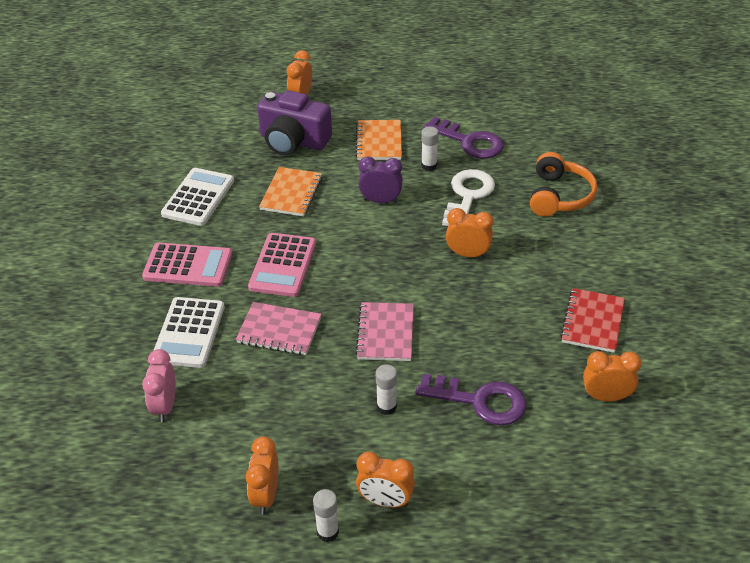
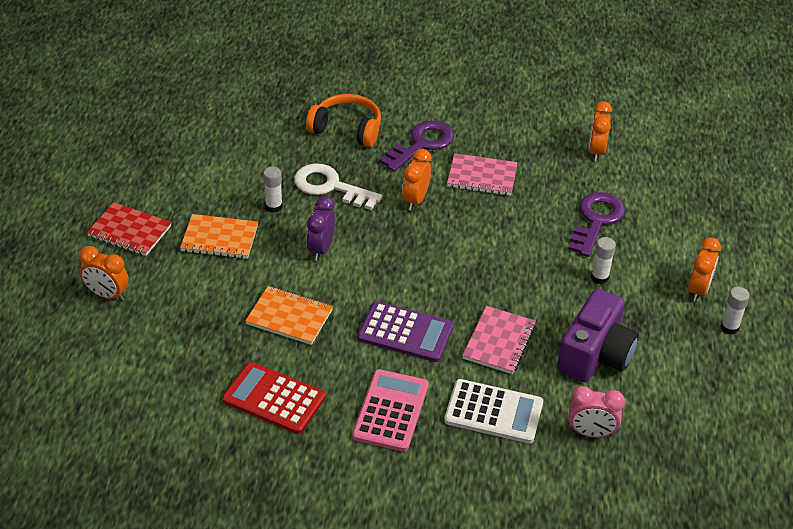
camera: 85 degrees left, 0 degrees up
(198, 197) = (274, 398): white calculator -> red calculator
(266, 496) = (694, 364): orange clock -> none
(282, 265) = (405, 332): pink calculator -> purple calculator
(293, 141) = (193, 308): purple camera -> purple camera (595, 354)
(385, 333) = (512, 268): pink notebook -> pink notebook (482, 176)
(469, 142) = (243, 172): purple key -> purple key (421, 144)
(592, 322) = (513, 142): red notebook -> red notebook (129, 231)

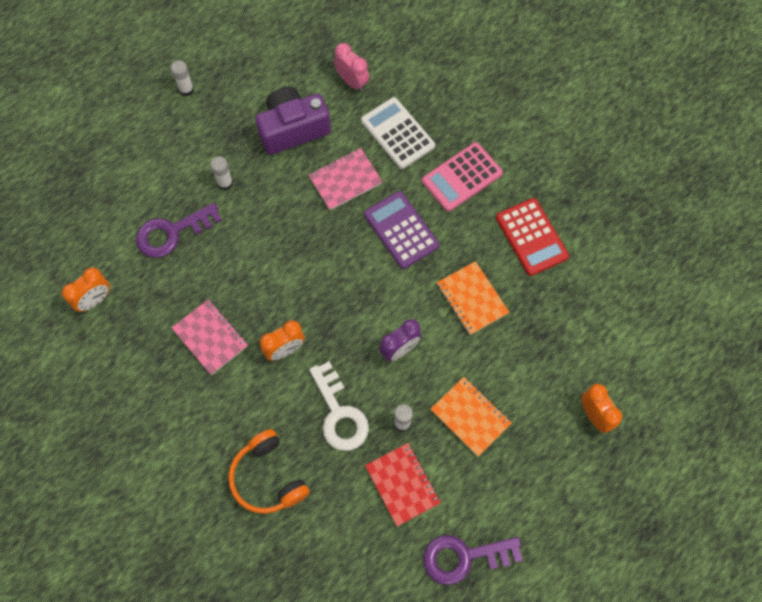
camera: 140 degrees left, 25 degrees up
(129, 231) = (538, 478): red notebook -> red notebook (402, 484)
(421, 144) = (223, 410): purple key -> purple key (464, 557)
(698, 290) = (171, 128): orange clock -> none

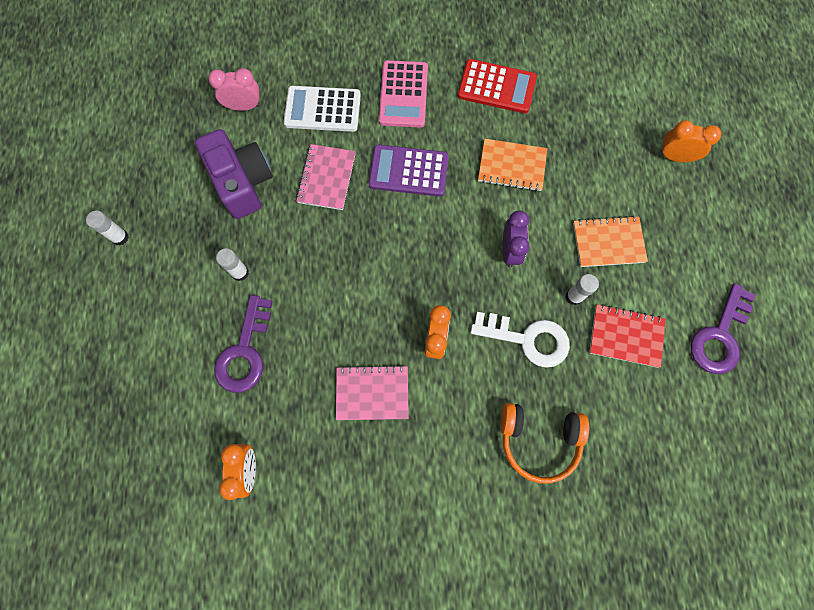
camera: 50 degrees left, 5 degrees up
(293, 129) = (242, 182): purple camera -> purple camera turned 135 degrees clockwise

